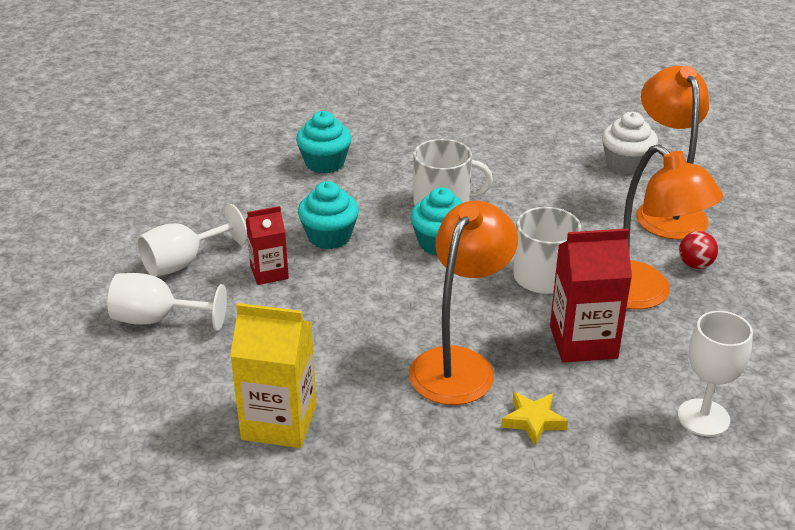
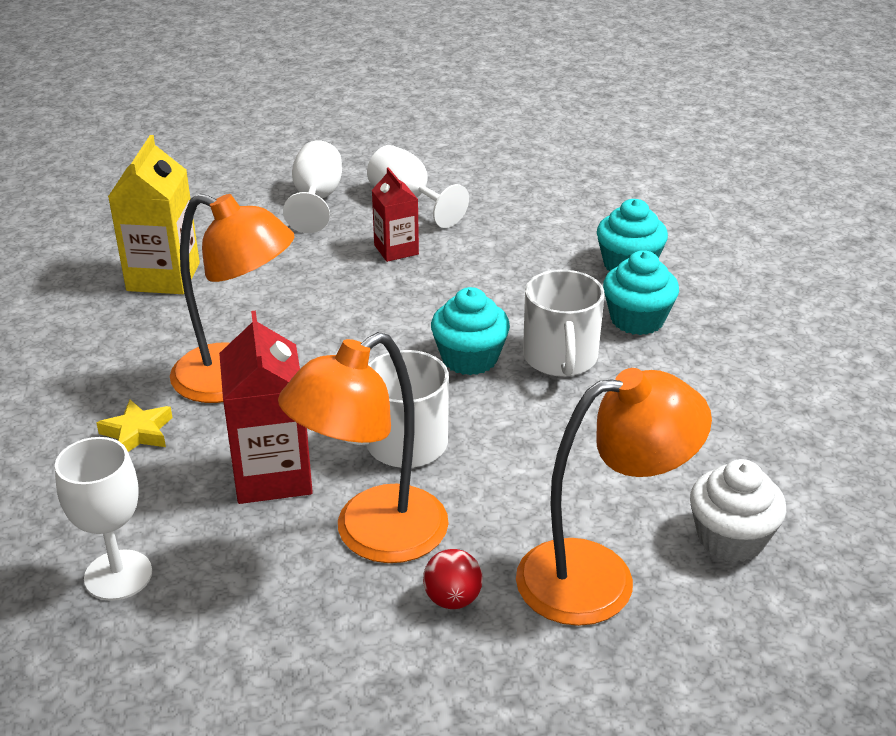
camera: 85 degrees right, 0 degrees up
(329, 236) = (469, 280): turquoise cupcake -> turquoise cupcake (637, 320)

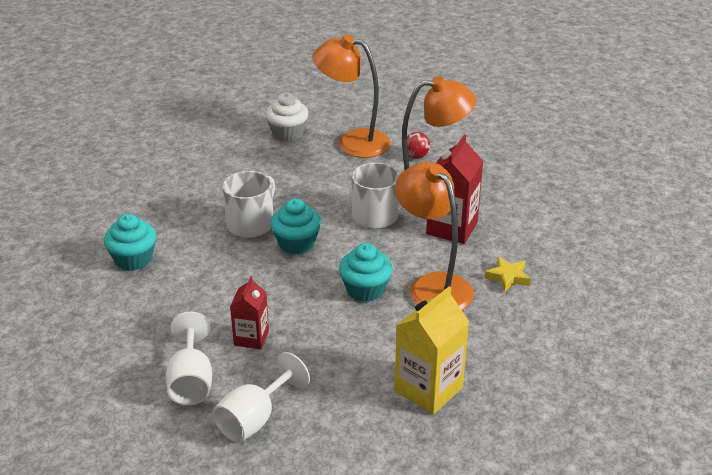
camera: 145 degrees left, 0 degrees up
(118, 575) = (549, 215): white goblet -> none
(637, 320) = (183, 226): turquoise cupcake -> turquoise cupcake (365, 290)

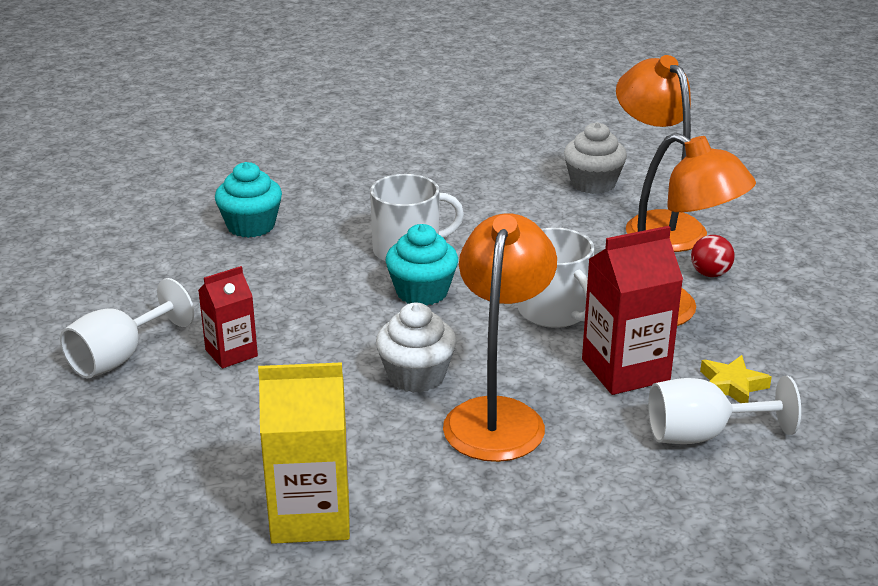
camera: 45 degrees right, 5 degrees down
(254, 419) = (110, 426): white goblet -> white goblet (702, 435)
(365, 290) = (416, 376): turquoise cupcake -> white cupcake
(508, 277) = (606, 461): yellow star -> yellow star (732, 386)

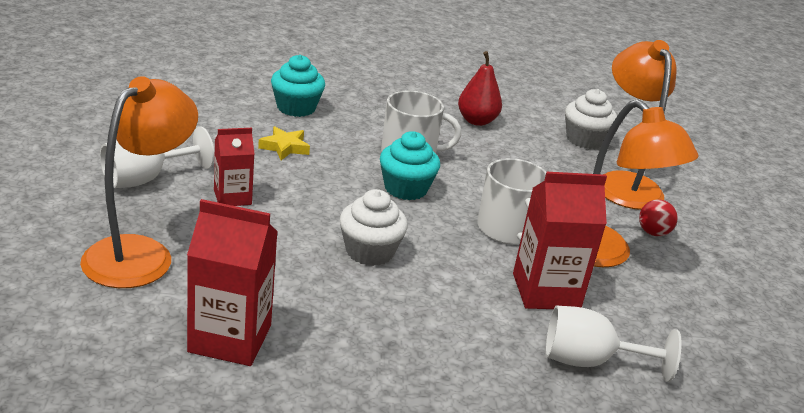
camera: 10 degrees right, 0 degrees up
(310, 515) = (230, 338): yellow carton -> red carton
(464, 190) = (476, 121): none -> red pear
(498, 416) = (421, 300): orange lamp -> orange lamp (140, 253)
(732, 386) = (633, 328): yellow star -> yellow star (285, 147)

